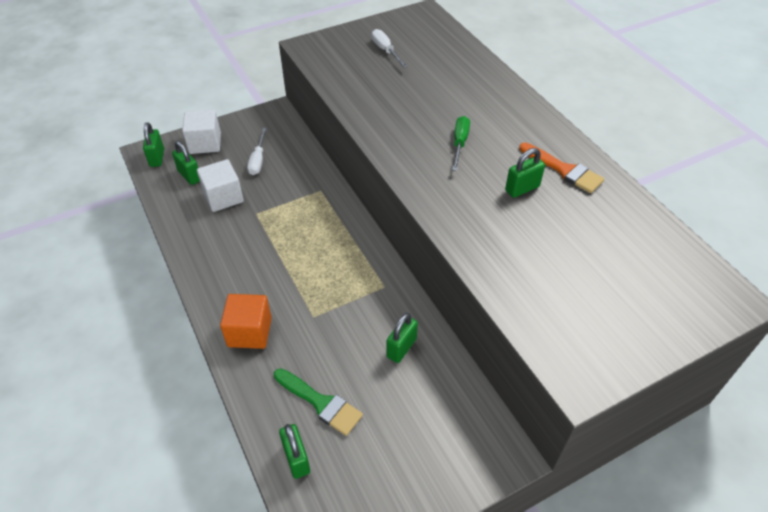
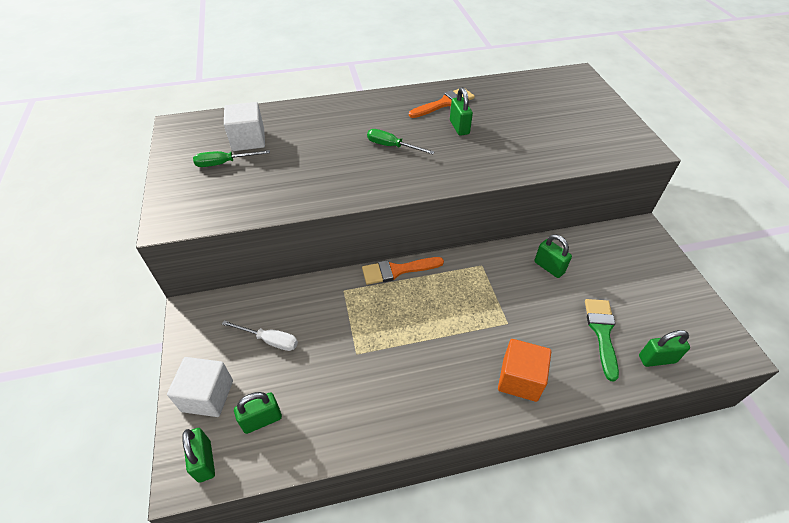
camera: 75 degrees left, 0 degrees up
(157, 158) = (204, 461): green padlock -> green padlock turned 60 degrees clockwise
(223, 197) = (317, 384): white cube -> white cube (248, 140)
(320, 403) = (602, 332): green brush -> green brush turned 45 degrees counterclockwise
(355, 221) = (397, 270): none -> orange brush
(386, 51) = (224, 163): white screwdriver -> green screwdriver

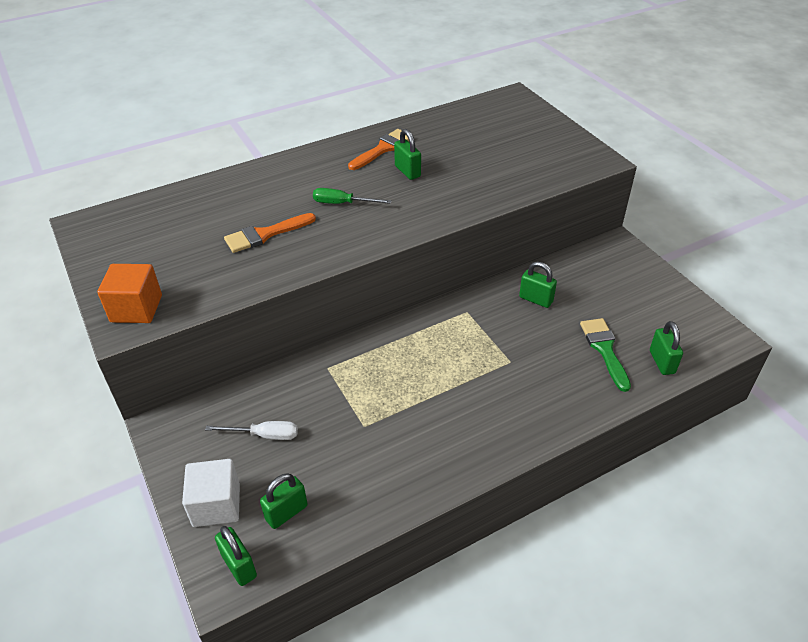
camera: 15 degrees left, 5 degrees down
(224, 163) = (160, 254): green screwdriver -> none
(248, 140) = (177, 225): white cube -> none
(397, 270) = (379, 335): orange brush -> orange brush (265, 234)
(520, 379) = (538, 410): orange cube -> orange cube (136, 308)
(657, 359) = (662, 362): green padlock -> green padlock turned 75 degrees counterclockwise

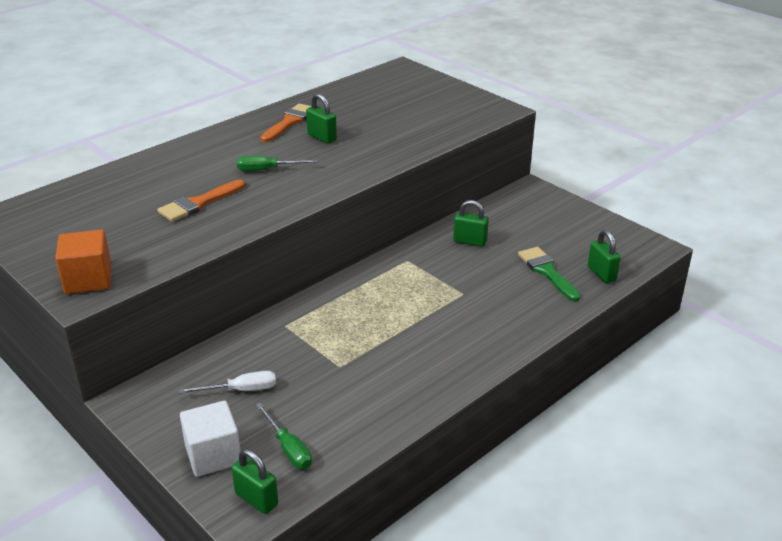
camera: 15 degrees left, 10 degrees down
(286, 512) = (288, 448): green padlock -> green screwdriver

